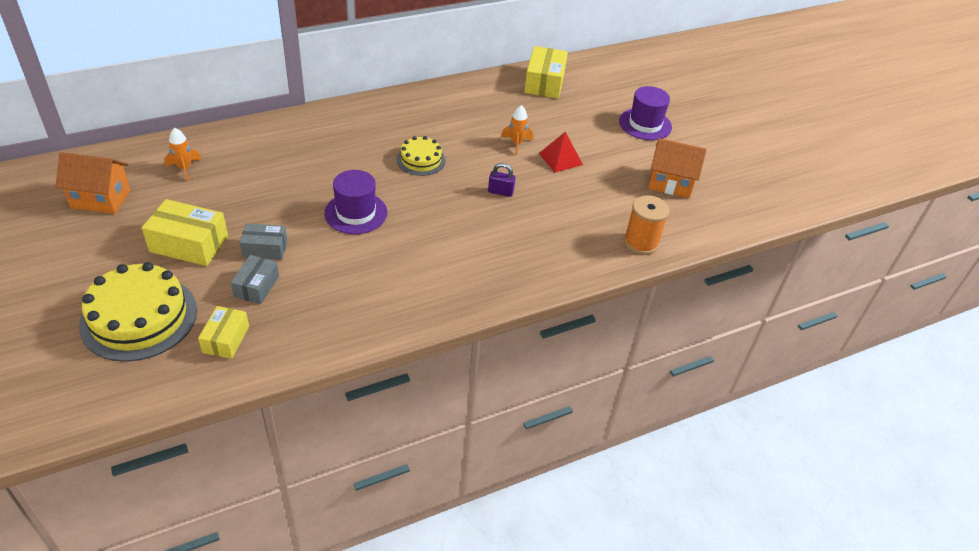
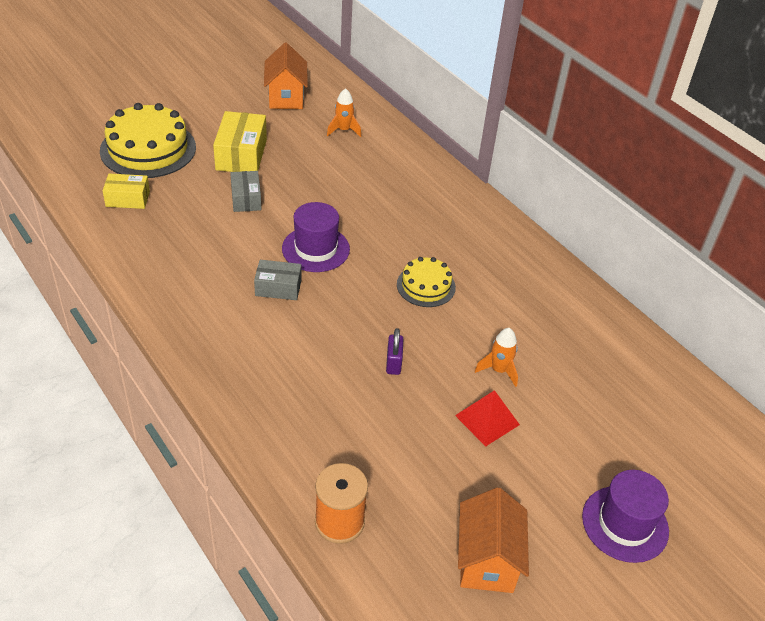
camera: 80 degrees right, 0 degrees up
(256, 286) = (195, 203): grey box -> grey box (278, 287)
(544, 83) = (659, 389): yellow box -> none

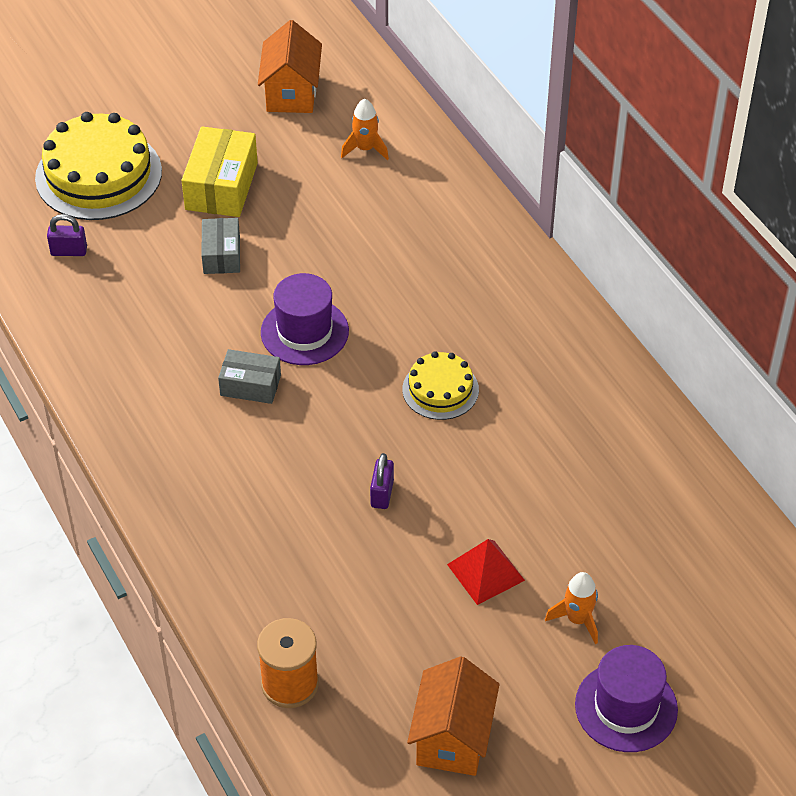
camera: 10 degrees right, 5 degrees up
(127, 199) = (69, 251): yellow box -> purple padlock
(499, 370) = (513, 509): orange rocket -> orange rocket (577, 619)

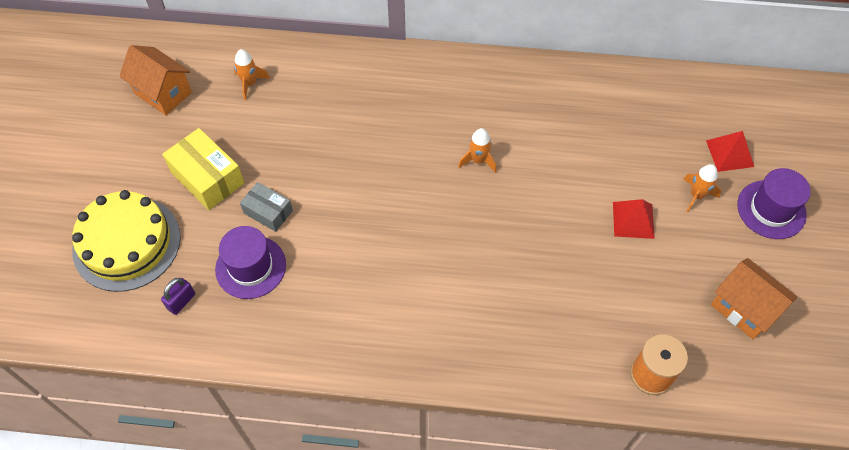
camera: 55 degrees left, 10 degrees up
(250, 385) = (394, 259): grey box -> none
(304, 332) = (374, 204): purple hat -> purple hat (250, 267)
(382, 494) = (537, 238): purple padlock -> none
(440, 389) = (478, 160): yellow cake -> orange rocket
(675, 626) = (729, 153): none -> red pyramid

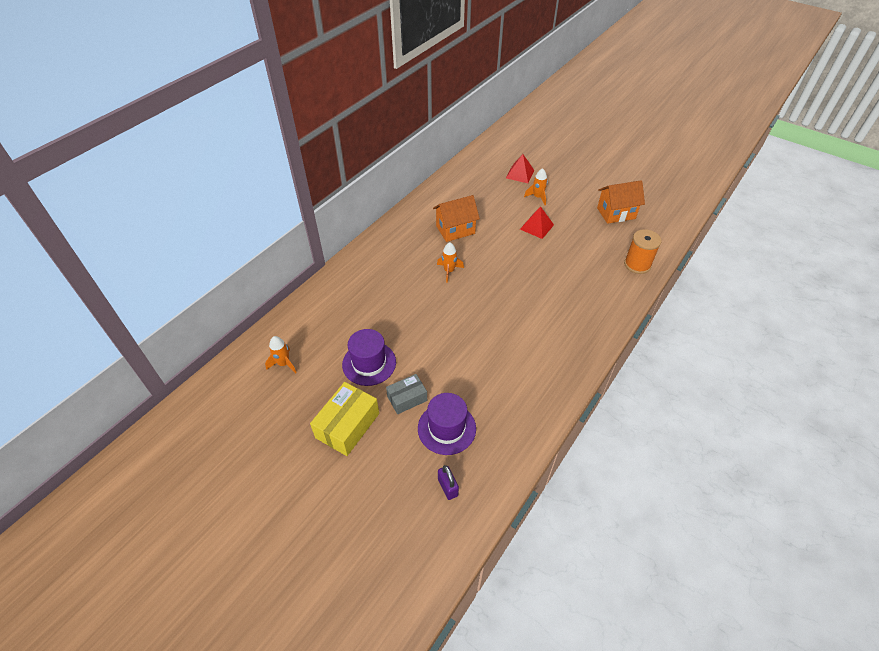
camera: 60 degrees left, 10 degrees down
(127, 243) = (367, 508): yellow cake -> none
(163, 93) = (240, 425): orange house -> orange house (455, 230)
(207, 178) = (347, 425): yellow box -> yellow box turned 45 degrees counterclockwise
(771, 209) = (563, 177): purple hat -> purple hat (369, 363)

